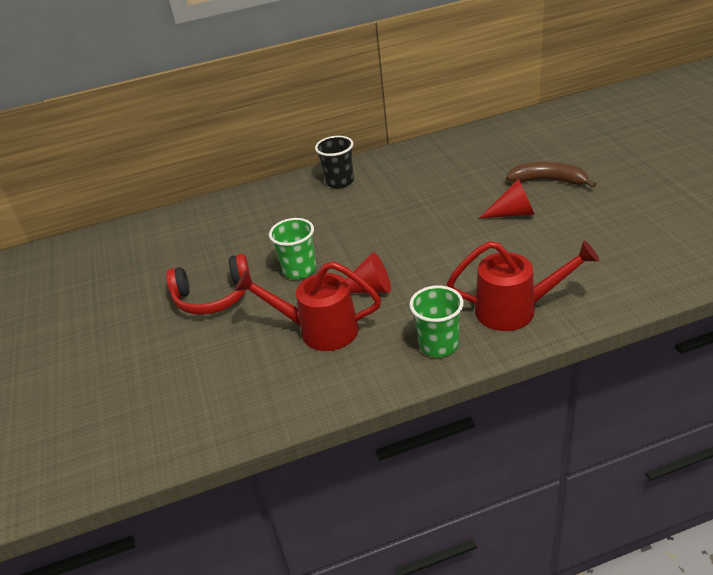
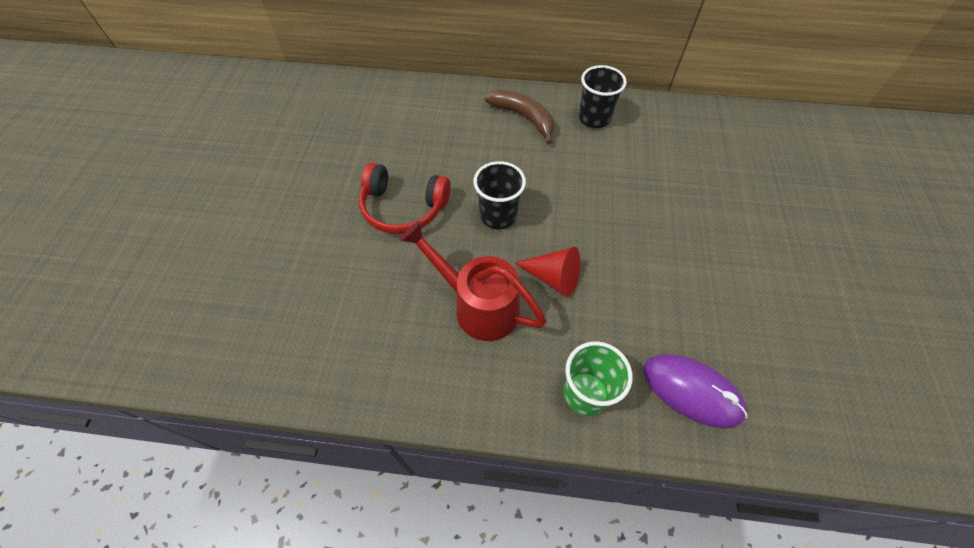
camera: 20 degrees right, 20 degrees up
(299, 270) = (498, 216): green cup -> black cup
(513, 213) = (758, 252): red cone -> none
(515, 310) = (691, 391): red watering can -> purple mouse
(548, 181) = (821, 225): brown banana -> brown banana (524, 118)

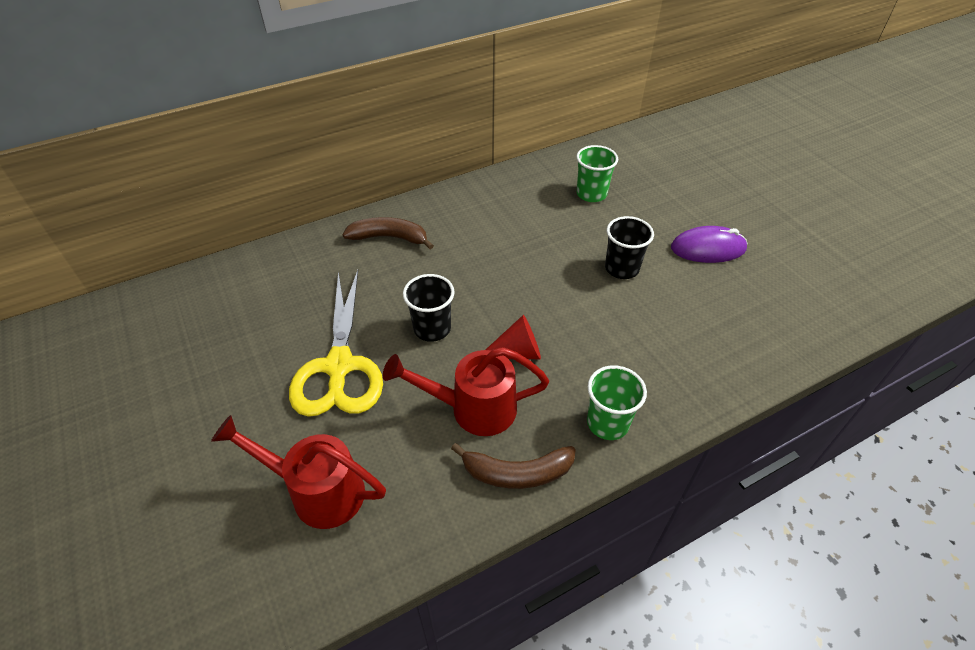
camera: 35 degrees left, 10 degrees down
(315, 299) = (318, 491): none -> red watering can
(403, 208) = (339, 366): red headphones -> yellow scissors
(470, 385) = (516, 473): none -> brown banana
(594, 118) = (450, 211): black cup -> black cup (621, 268)
(691, 391) = (676, 376): purple mouse -> purple mouse (708, 248)
(747, 163) = (591, 194): none -> green cup

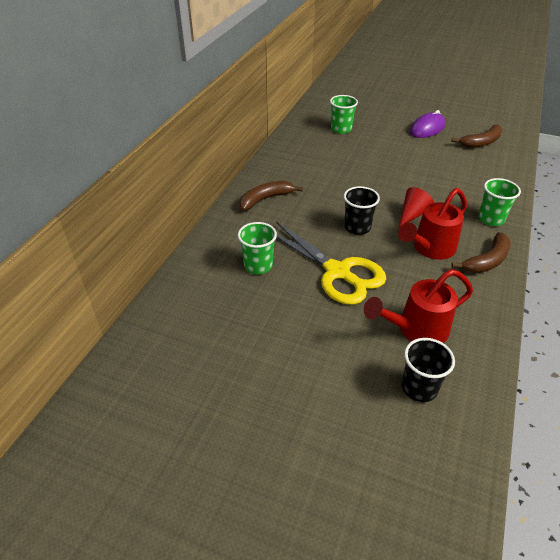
camera: 40 degrees left, 5 degrees down
(282, 308) = (258, 265): none -> green cup
(621, 268) = (404, 155): black cup -> black cup (419, 388)
(760, 309) = (481, 142): none -> brown banana

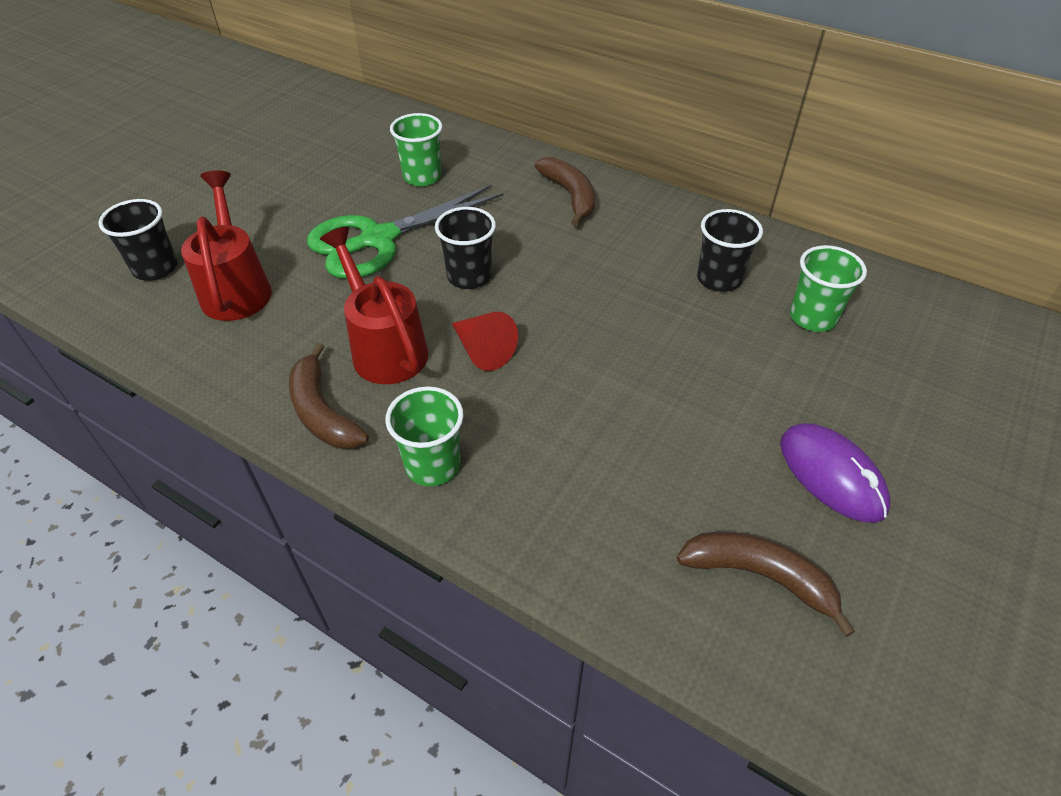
camera: 100 degrees right, 5 degrees up
(324, 151) = (719, 279): none -> black cup
(337, 272) = (378, 239): yellow scissors -> green scissors
(481, 142) = (760, 576): brown banana -> brown banana turned 135 degrees clockwise

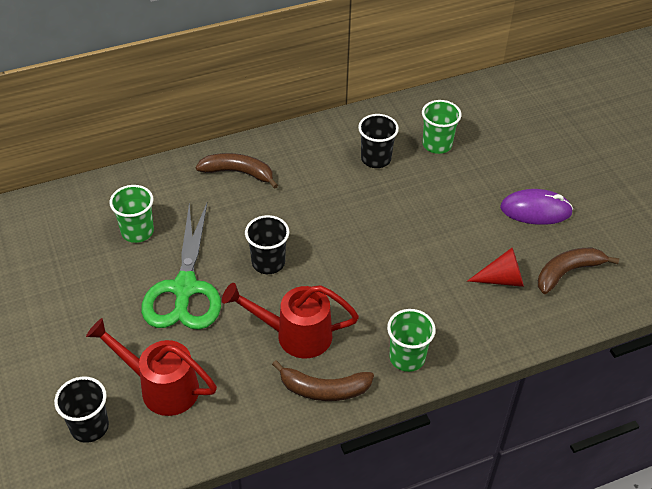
camera: 55 degrees left, 0 degrees up
(483, 351) = (339, 291): red cone -> red cone (502, 279)

